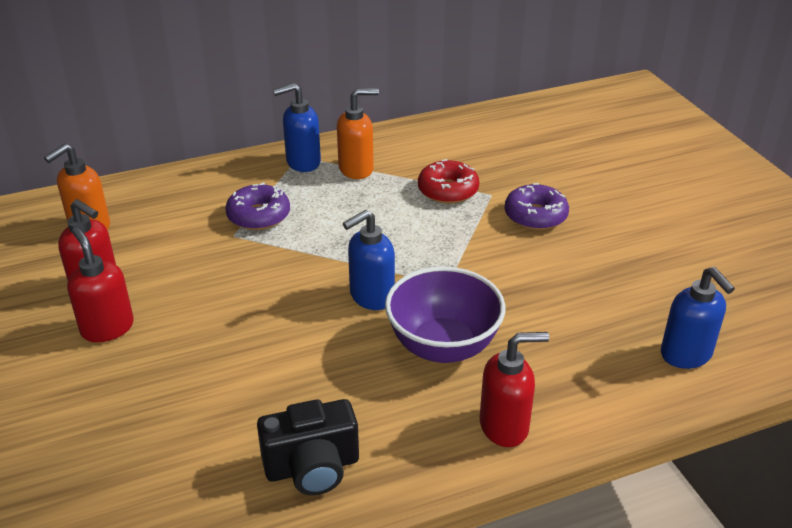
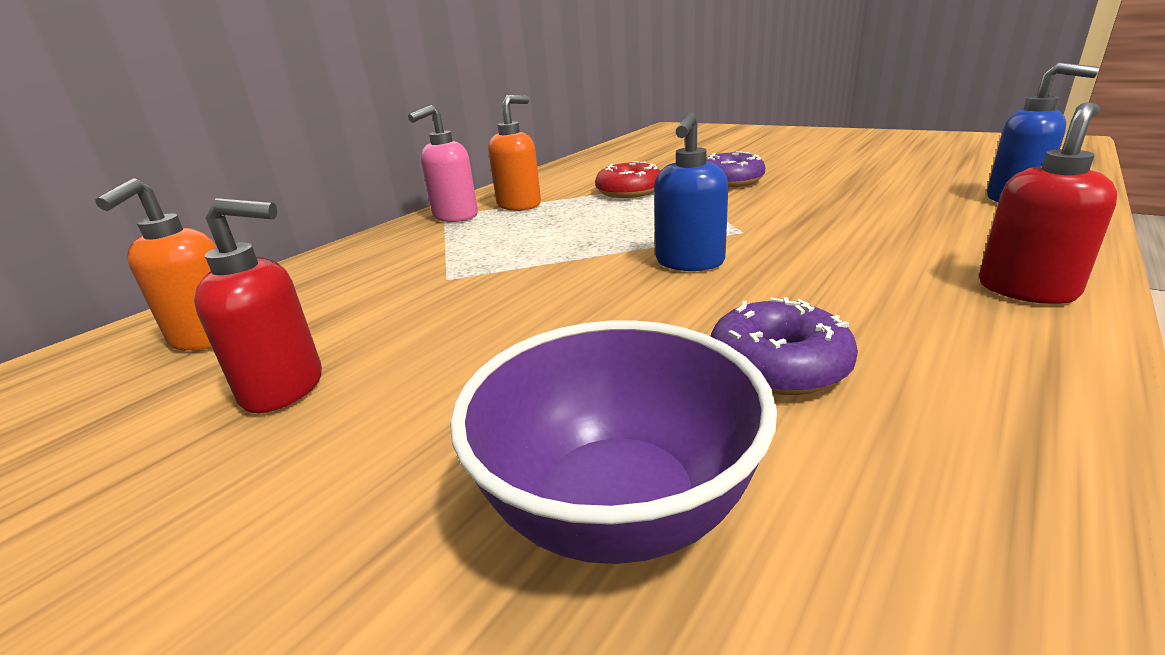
camera: 30 degrees left, 10 degrees down
(107, 328) = (362, 426): red soap dispenser -> none
(258, 216) = (458, 257): purple donut -> purple donut (778, 365)
(302, 162) = (455, 216): blue soap dispenser -> pink soap dispenser
(312, 467) = (953, 431): black camera -> none
(443, 346) = (833, 265): purple bowl -> purple bowl (617, 508)

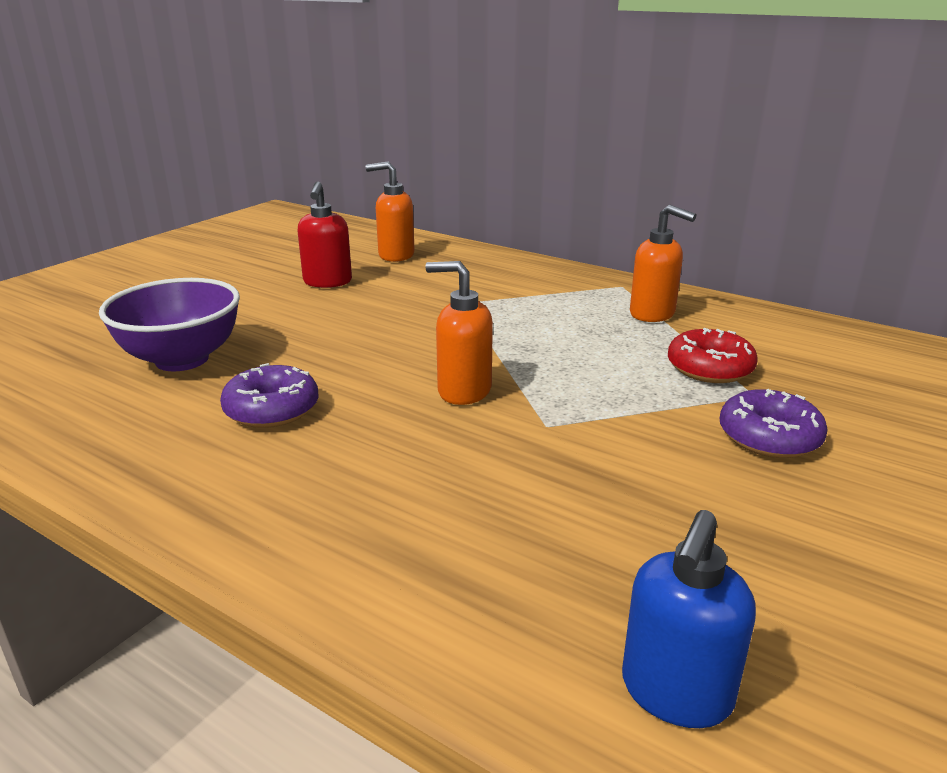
camera: 85 degrees right, 0 degrees up
(455, 216) = (615, 290): pink soap dispenser -> none
(689, 263) = (463, 391): blue soap dispenser -> orange soap dispenser
(1026, 290) = (332, 556): red soap dispenser -> none

